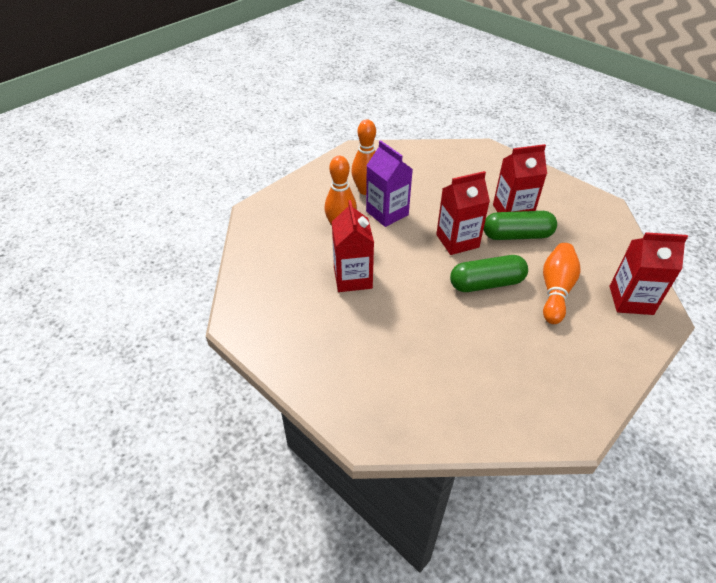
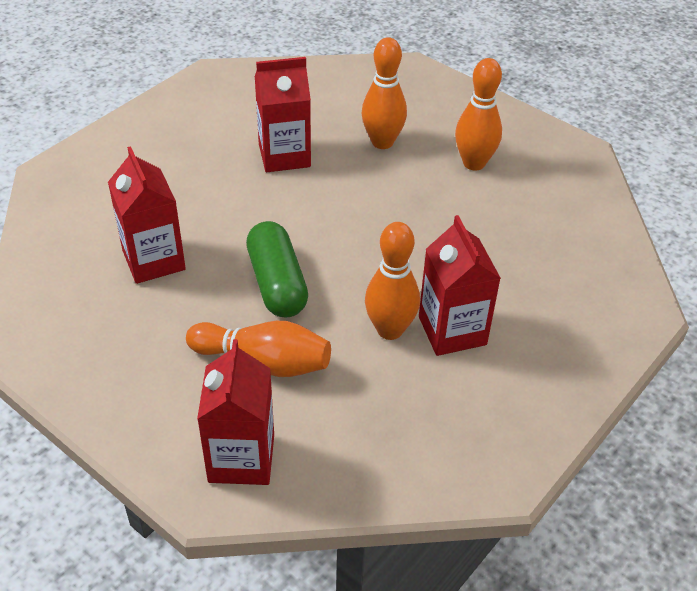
camera: 85 degrees right, 0 degrees up
(387, 213) = (423, 185): purple carton -> none
(457, 241) = (368, 257): red carton -> red carton (154, 260)
(517, 235) = (390, 330): green capsule -> orange bowling pin

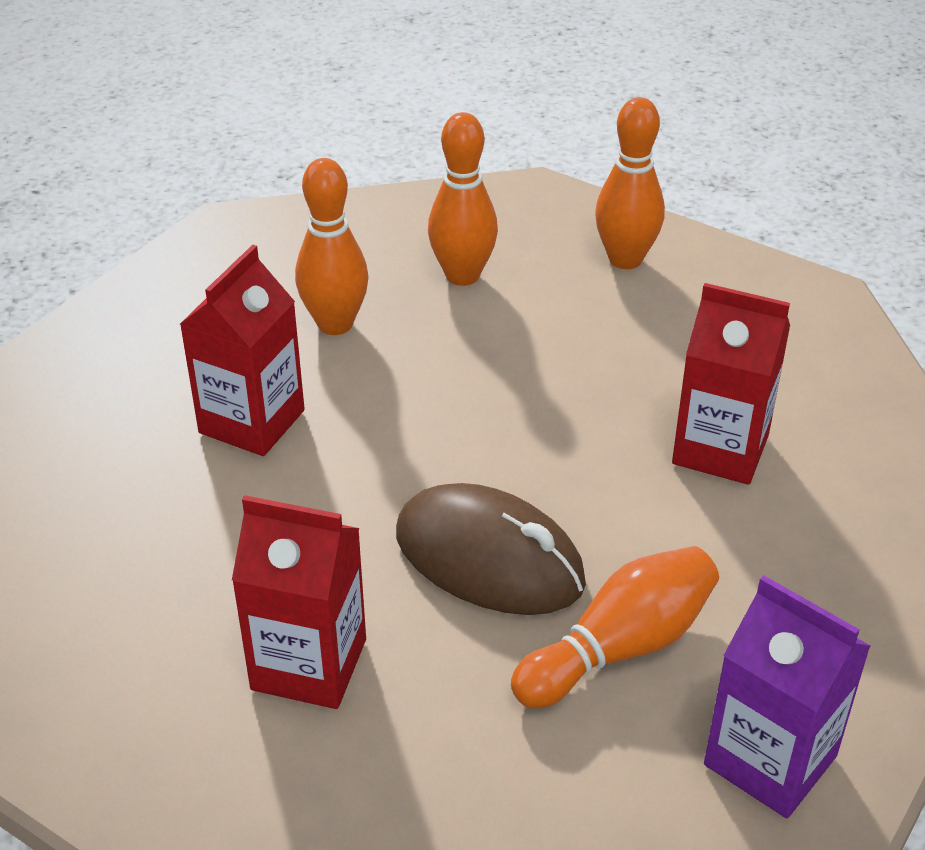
camera: 50 degrees left, 5 degrees down
(241, 458) = (770, 760): red carton -> purple carton
(277, 283) = (489, 559): green capsule -> brown mouse
(390, 330) = (670, 500): orange bowling pin -> orange bowling pin (625, 259)

